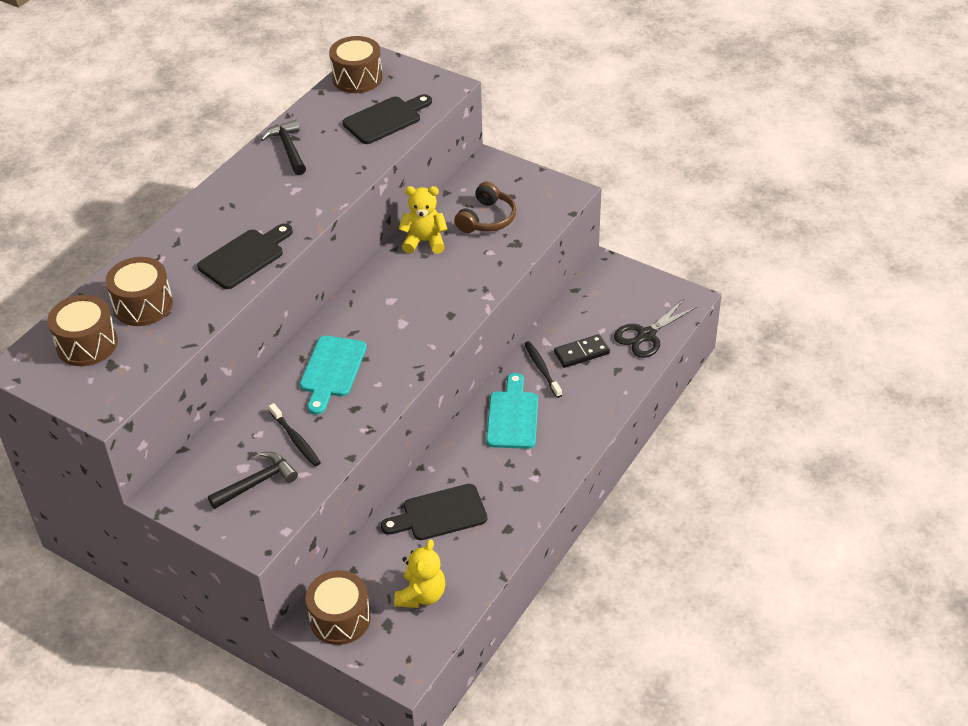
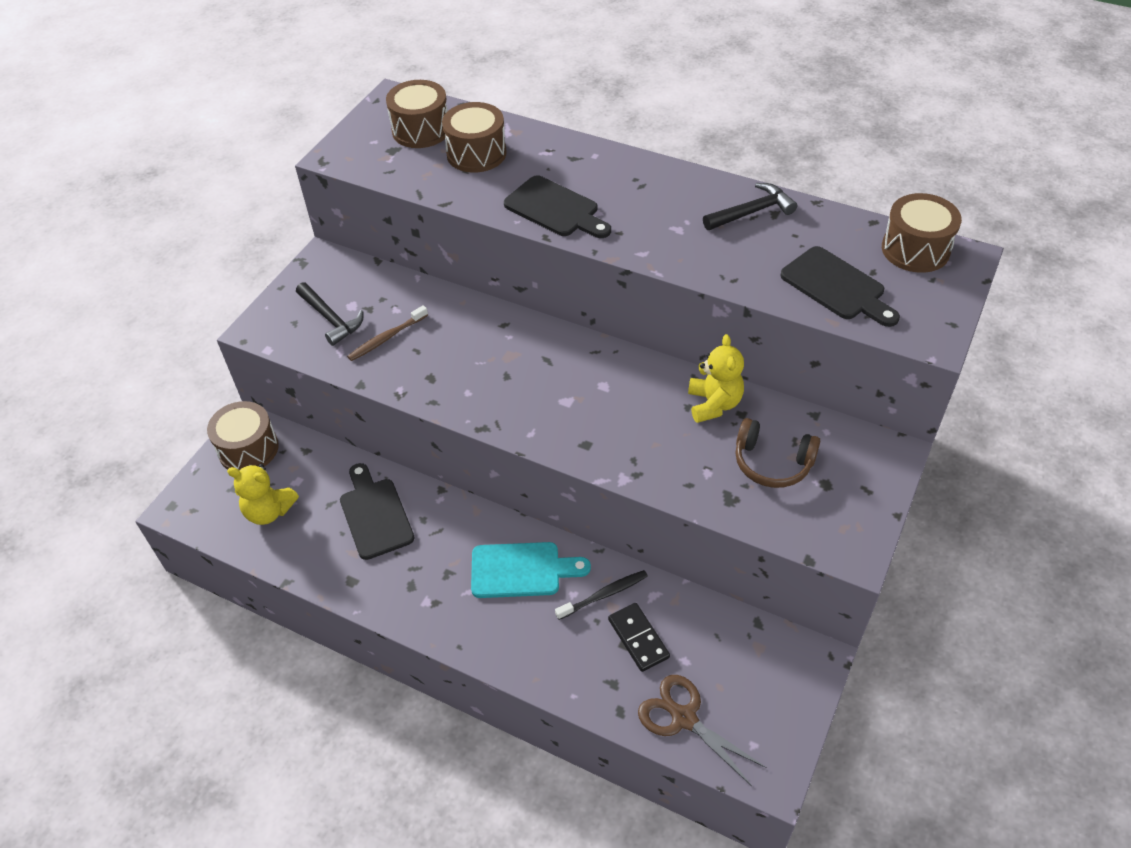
camera: 85 degrees right, 5 degrees up
(296, 440) = (386, 338): black toothbrush -> brown toothbrush
(332, 371) = (486, 351): turquoise cutting board -> none
(646, 335) = (684, 718): black scissors -> brown scissors

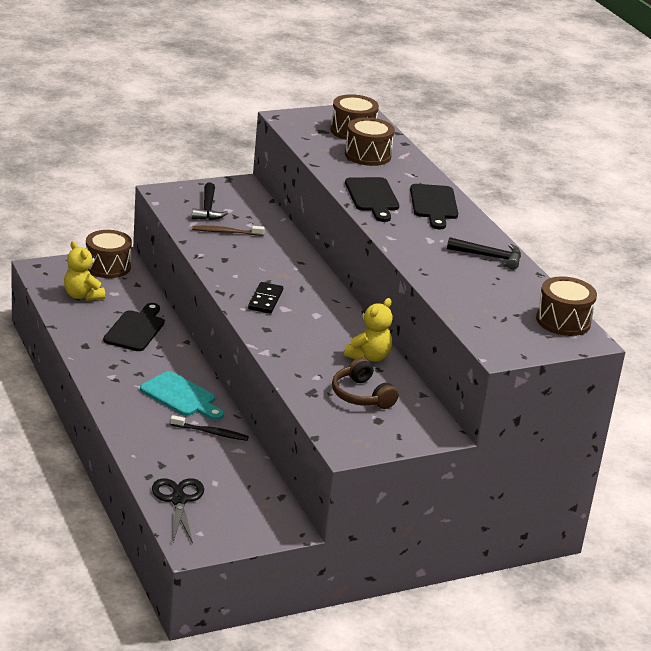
camera: 35 degrees right, 20 degrees down
(638, 638) = (203, 459): black domino -> black domino (265, 300)
(684, 718) = (178, 500): brown scissors -> black scissors
(837, 287) = (481, 307): black cutting board -> black cutting board (434, 205)

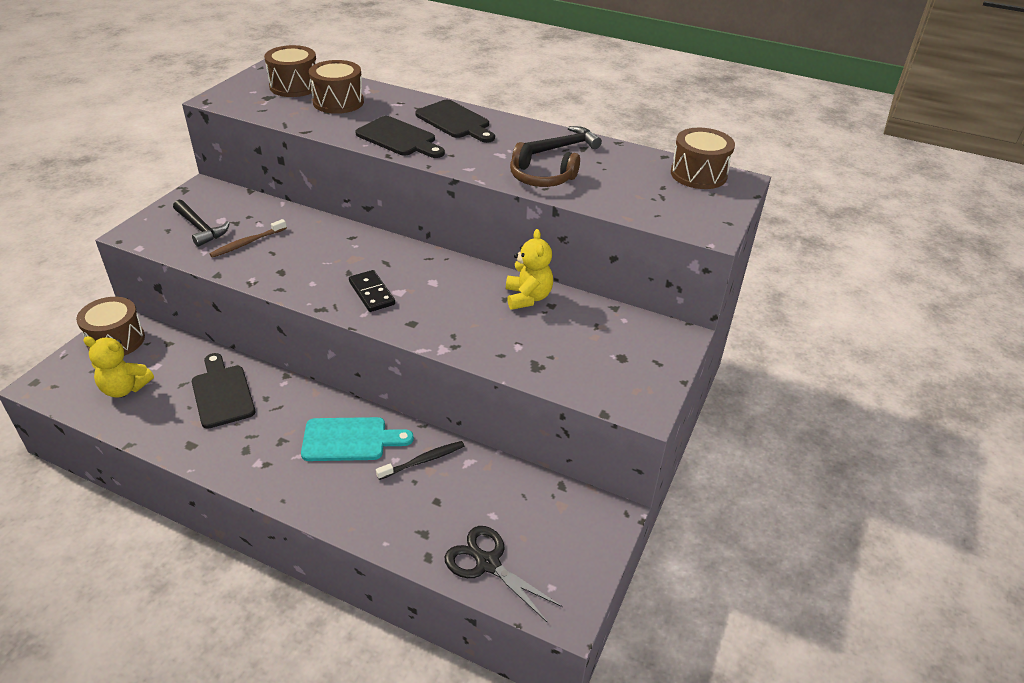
camera: 40 degrees left, 10 degrees up
(361, 395) = (576, 341): brown headphones -> brown headphones (541, 178)

